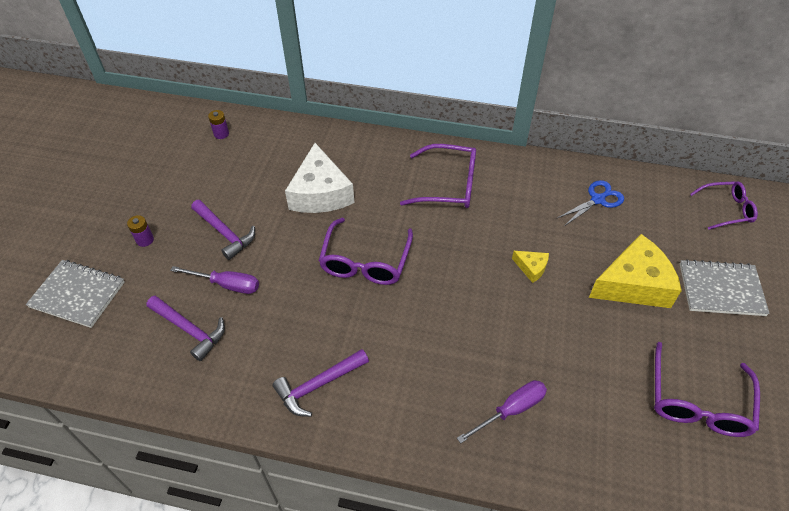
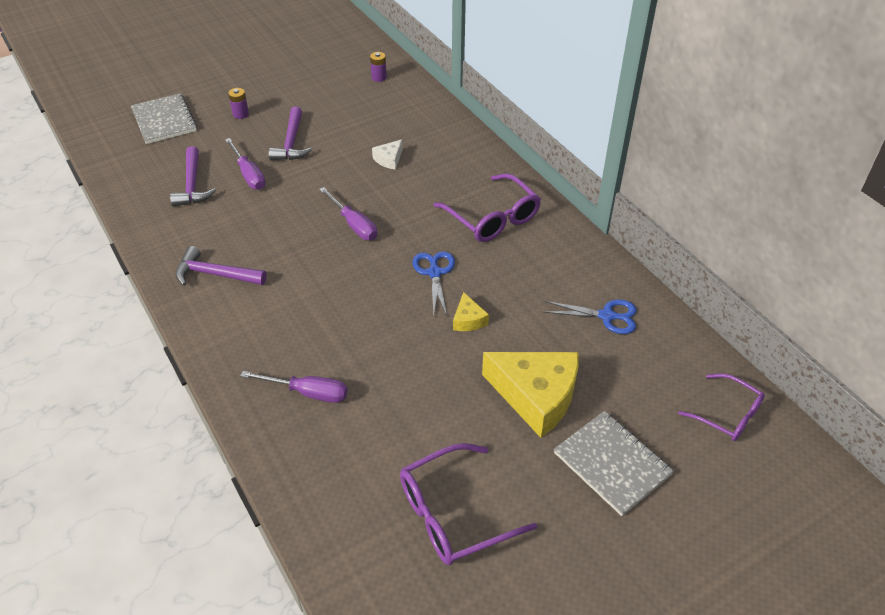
camera: 45 degrees right, 5 degrees down
(320, 193) = (389, 159): white cheese -> white cheese, size x0.45
(365, 261) = (354, 224): purple glasses -> purple screwdriver
(467, 252) = (434, 272): none -> blue scissors

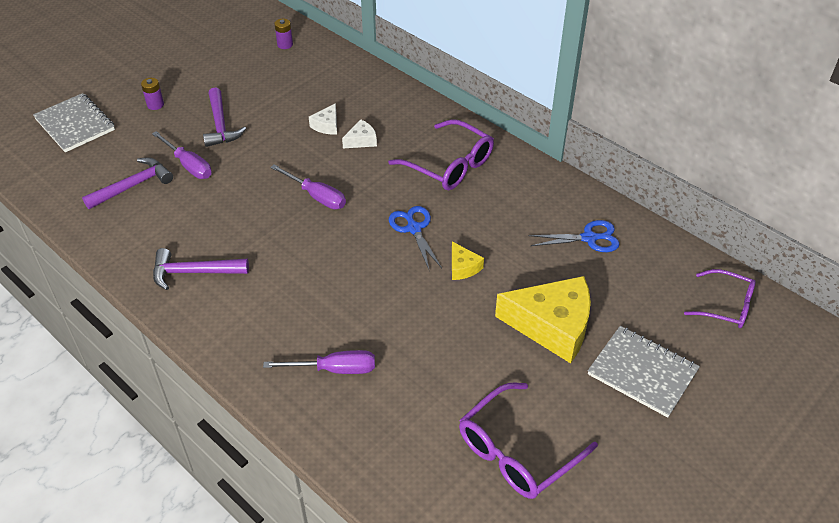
camera: 15 degrees left, 0 degrees up
(192, 185) = (133, 186): purple hammer -> purple hammer turned 105 degrees counterclockwise
(416, 179) = (361, 140): none -> white cheese

